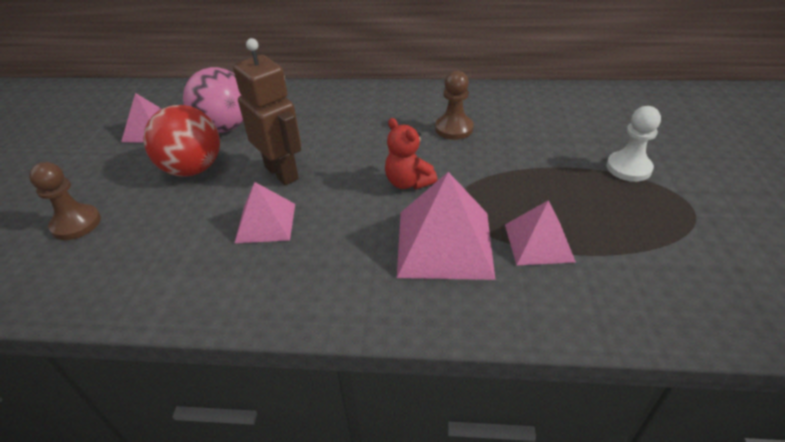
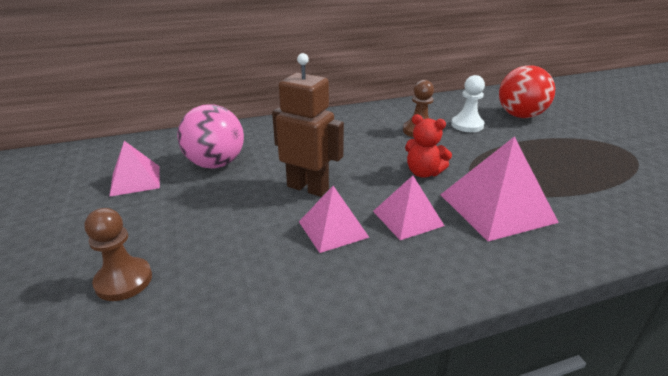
camera: 25 degrees left, 10 degrees down
(193, 169) = (215, 203): red ball -> red ball (520, 116)
(538, 242) = (559, 191): pink pyramid -> pink pyramid (407, 218)
(628, 168) = (562, 133): white pawn -> white pawn (467, 125)

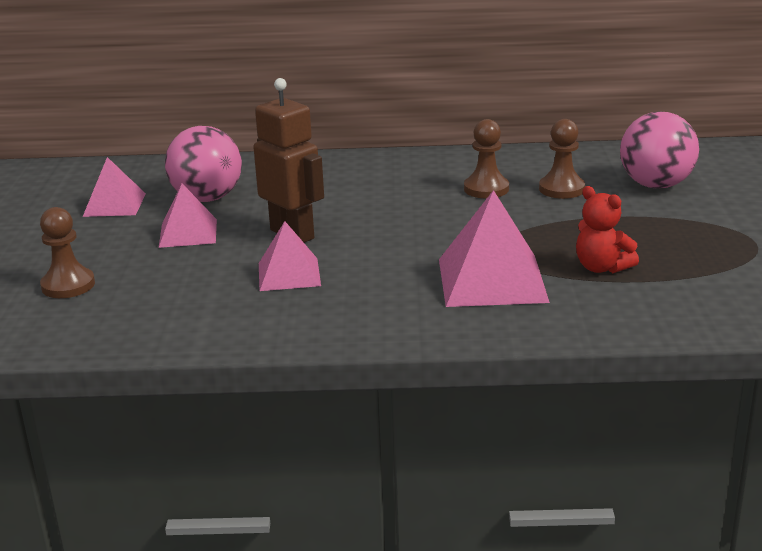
camera: 20 degrees right, 5 degrees down
(407, 218) = (378, 275): pink pyramid -> pink pyramid (188, 233)
(423, 173) = (442, 236): red teddy bear -> red teddy bear (601, 267)
(467, 125) = (561, 189): white pawn -> brown pawn
(520, 116) = (656, 185): red ball -> pink ball

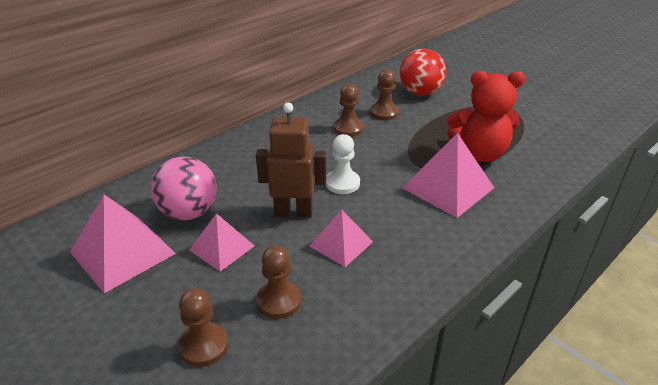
camera: 45 degrees left, 10 degrees up
(114, 205) = (122, 252): pink pyramid -> pink pyramid, size x1.62
(165, 286) = (279, 301): none -> brown pawn
(383, 231) = (342, 183): none -> white pawn
(601, 267) = (479, 154): red teddy bear -> red teddy bear, size x1.76
(656, 185) = (420, 93): pink ball -> red ball

